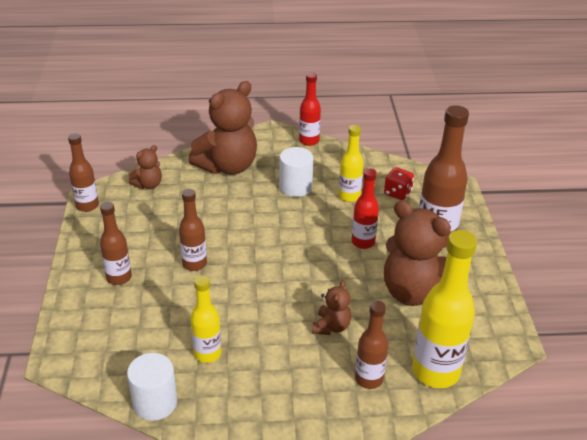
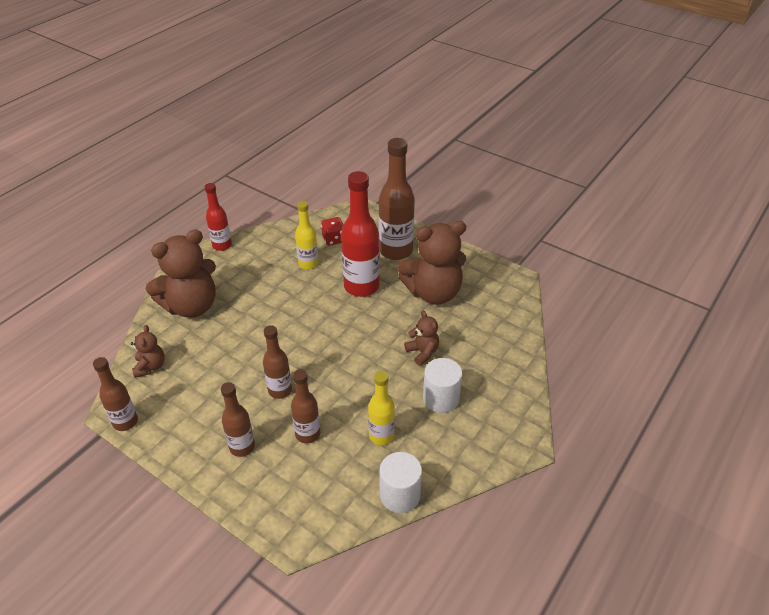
camera: 50 degrees left, 5 degrees up
(228, 166) = (191, 306): brown teddy bear -> brown teddy bear turned 60 degrees clockwise
(295, 187) = (264, 284): white cylinder -> white cylinder (441, 398)
(363, 242) = (361, 286): red bottle -> red bottle, size x1.71
(369, 379) = (485, 363): brown bottle -> brown bottle (307, 434)
(435, 372) = (508, 328): yellow bottle -> none

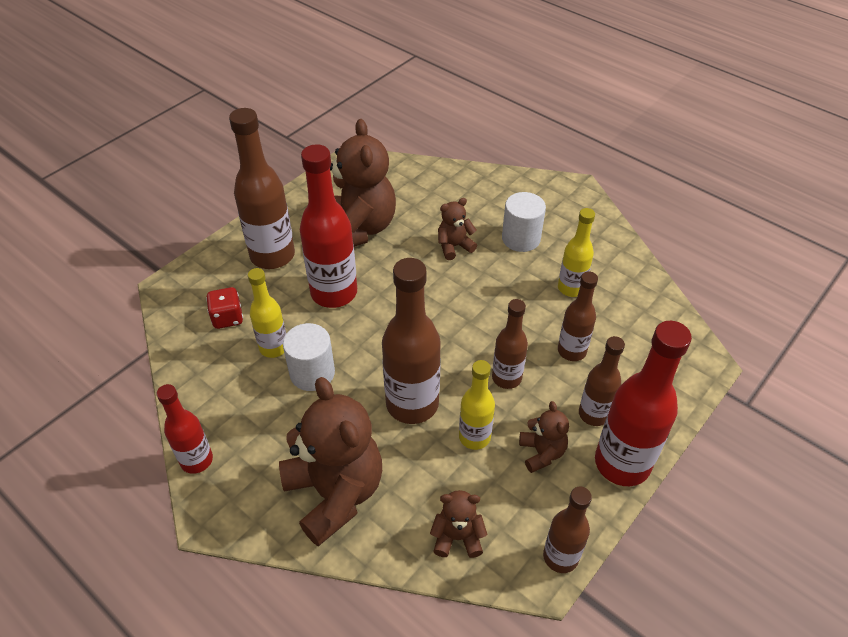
camera: 85 degrees left, 5 degrees up
(194, 464) = (622, 463): none -> red bottle
(209, 412) = (541, 453): none -> brown teddy bear
(227, 372) = (474, 437): none -> yellow bottle
(258, 337) = (412, 404): none -> brown bottle
(400, 495) = (642, 279): white cylinder -> white cylinder (312, 373)

